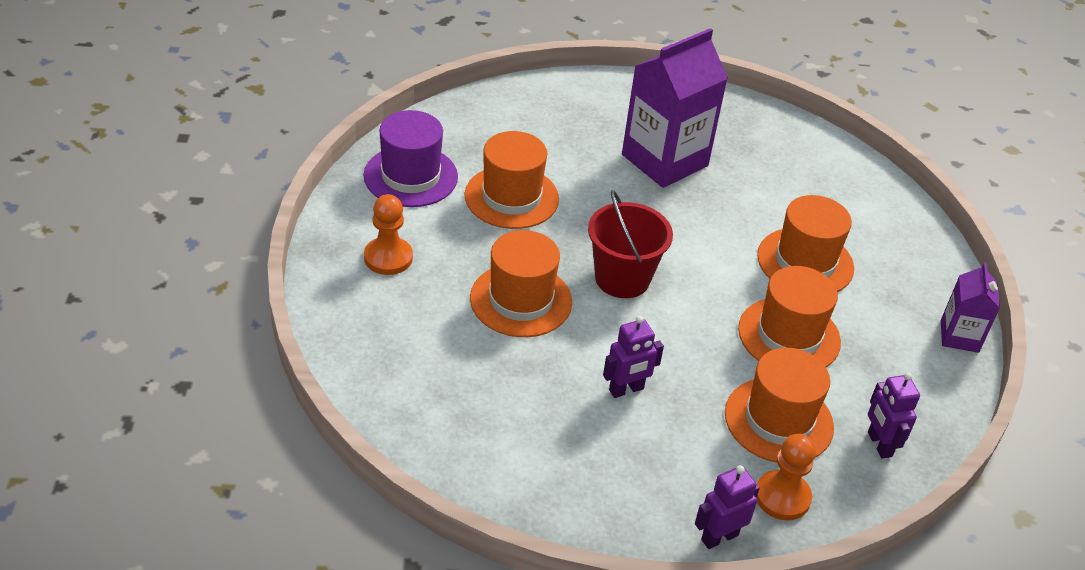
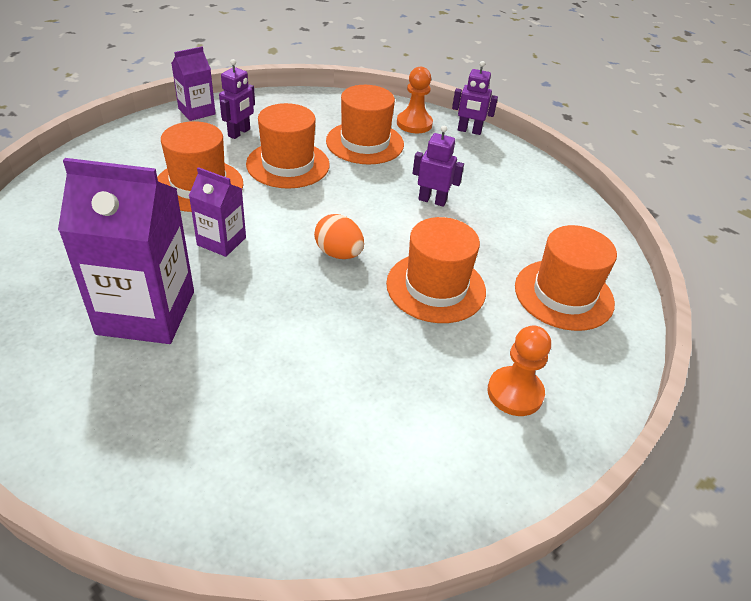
camera: 135 degrees left, 0 degrees up
(410, 176) = (404, 472): purple hat -> none
(511, 197) = (332, 374): orange hat -> orange hat (563, 294)
(622, 278) = (338, 253): red bucket -> orange egg
(708, 230) = (221, 241): none -> purple carton
(879, 444) = (330, 110): purple robot -> purple robot (239, 133)

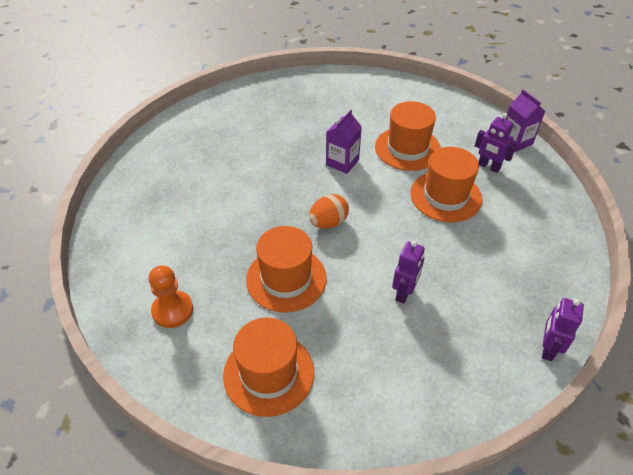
camera: 100 degrees right, 5 degrees up
(146, 312) = (276, 135): purple carton -> none
(365, 143) = (495, 250): orange hat -> none
(414, 124) = (547, 296): orange pawn -> none

